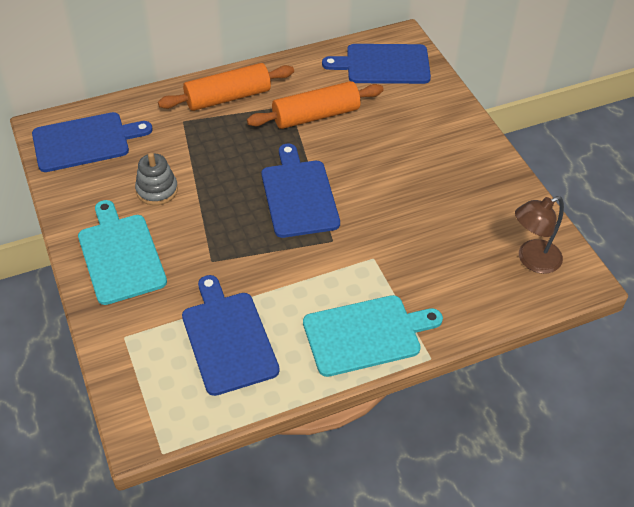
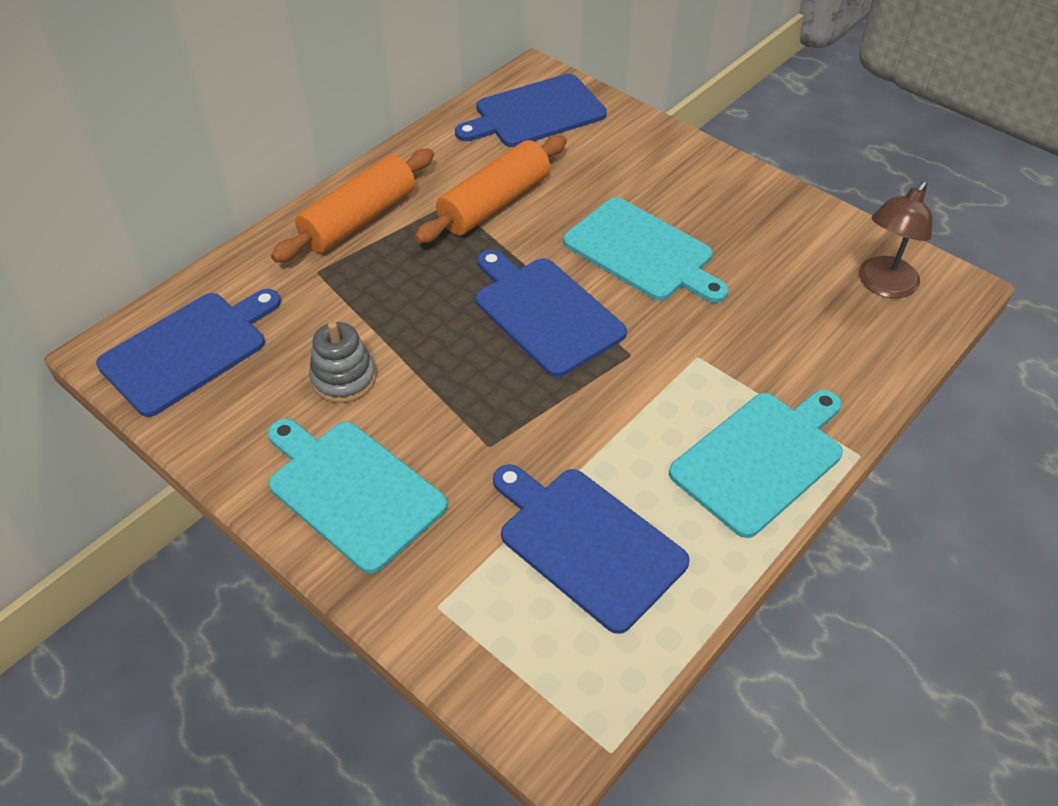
camera: 25 degrees left, 0 degrees up
(387, 180) = (642, 252): none -> turquoise cutting board

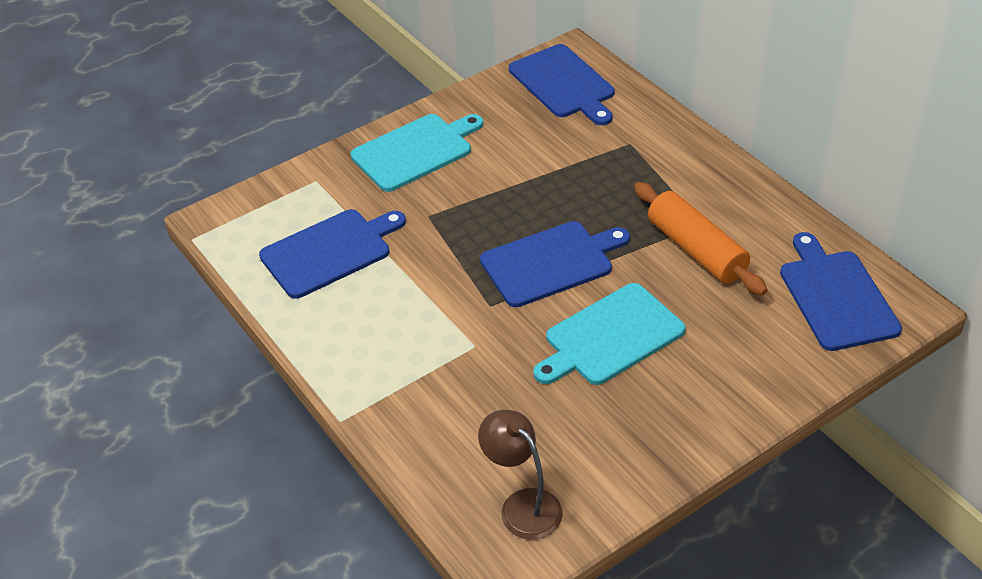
camera: 105 degrees right, 5 degrees down
(344, 378) = (514, 152): grey stacking toy -> none
(359, 219) = (689, 168): orange rolling pin -> none
(761, 459) = (360, 358): turquoise cutting board -> none

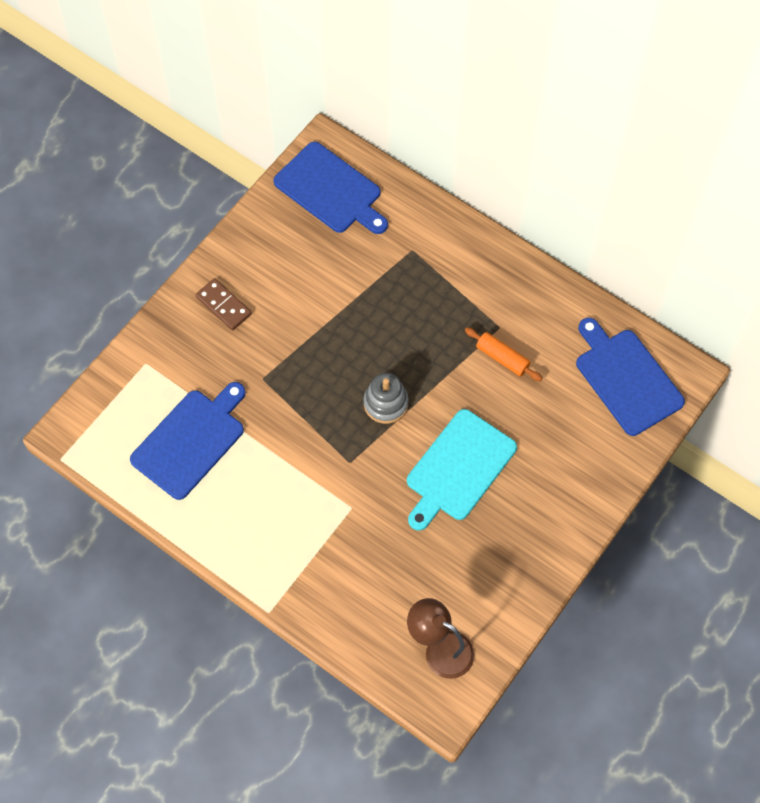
camera: 20 degrees left, 20 degrees up
(415, 151) = (223, 306): turquoise cutting board -> brown domino
(551, 263) = (386, 403): blue cutting board -> grey stacking toy
(696, 250) = (502, 358): orange rolling pin -> orange rolling pin, size x0.56

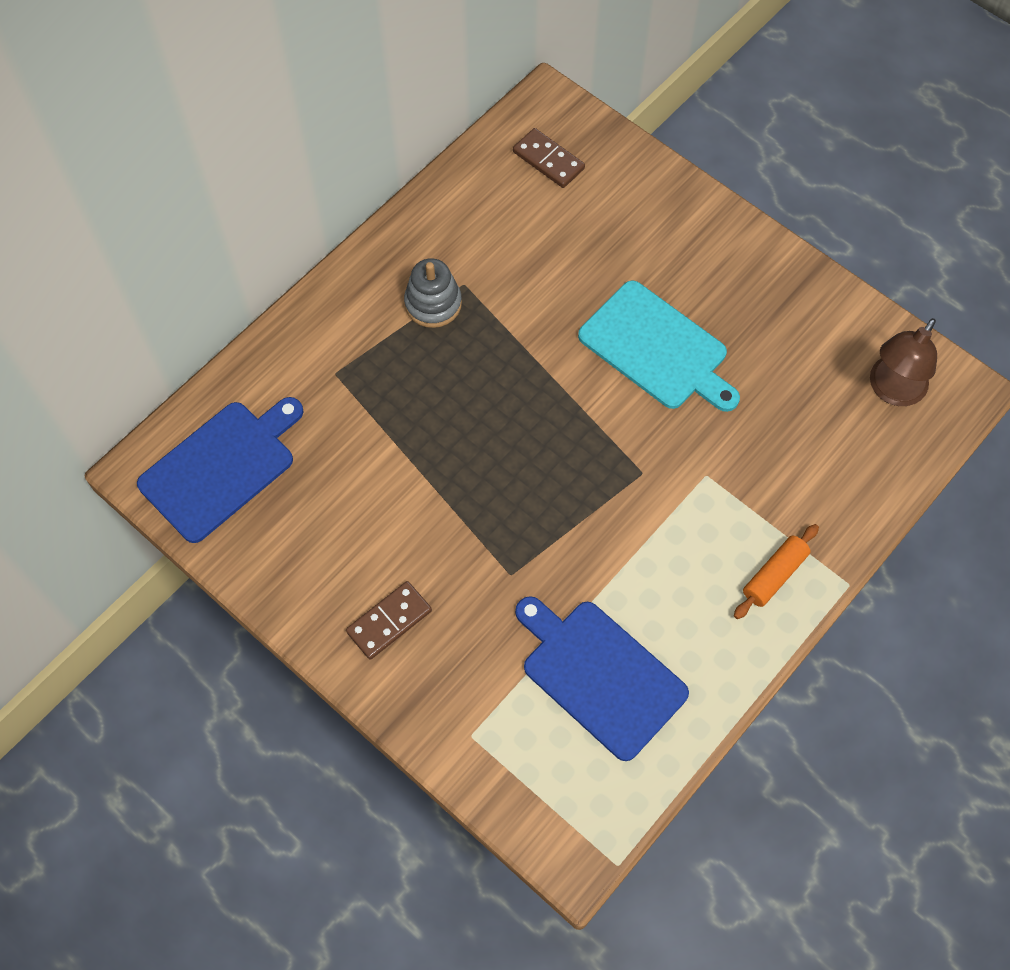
camera: 85 degrees left, 0 degrees up
(386, 403) = (561, 423): grey stacking toy -> grey stacking toy (433, 303)
(502, 358) = (508, 285): orange rolling pin -> orange rolling pin (774, 575)
(626, 378) = (548, 160): blue cutting board -> brown domino

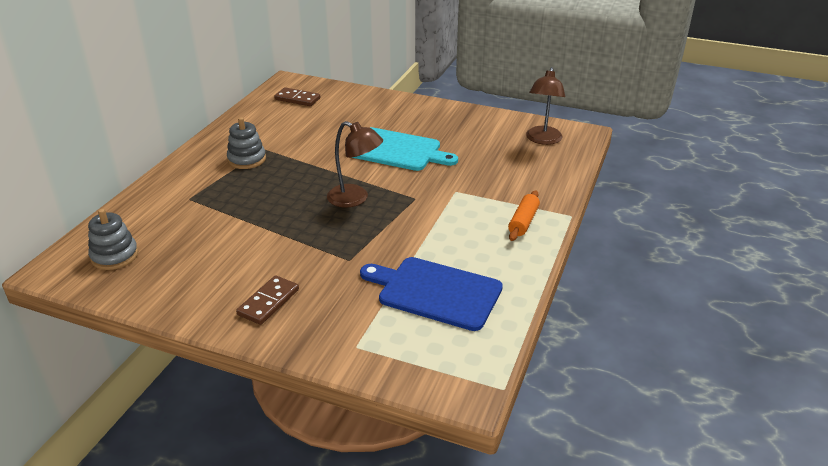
camera: 20 degrees left, 30 degrees down
(221, 467) = (114, 256): blue cutting board -> grey stacking toy
(559, 447) = (355, 199): none -> brown lamp

